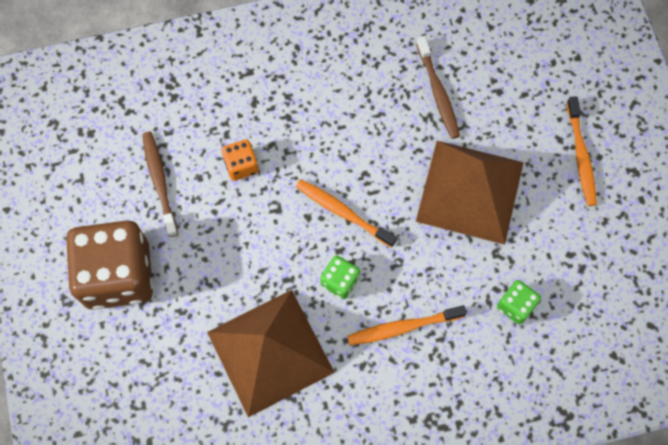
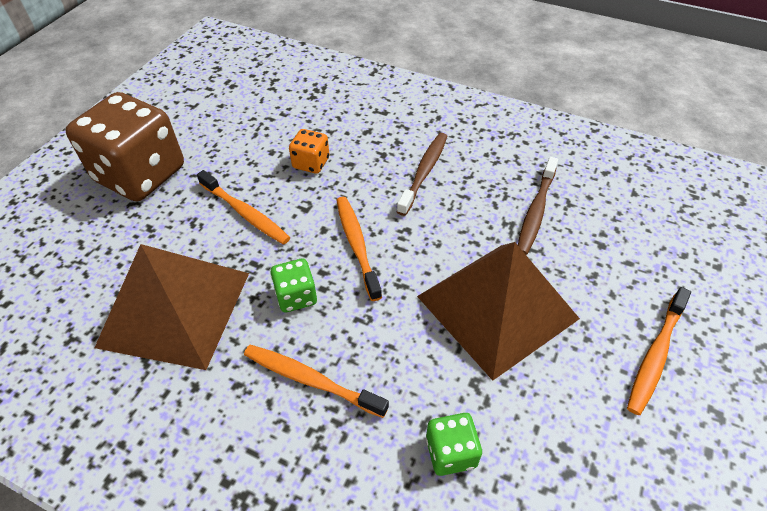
camera: 40 degrees right, 20 degrees down
(159, 182) = (241, 137): brown toothbrush -> brown toothbrush (424, 172)
(238, 246) = (245, 213): none -> orange toothbrush

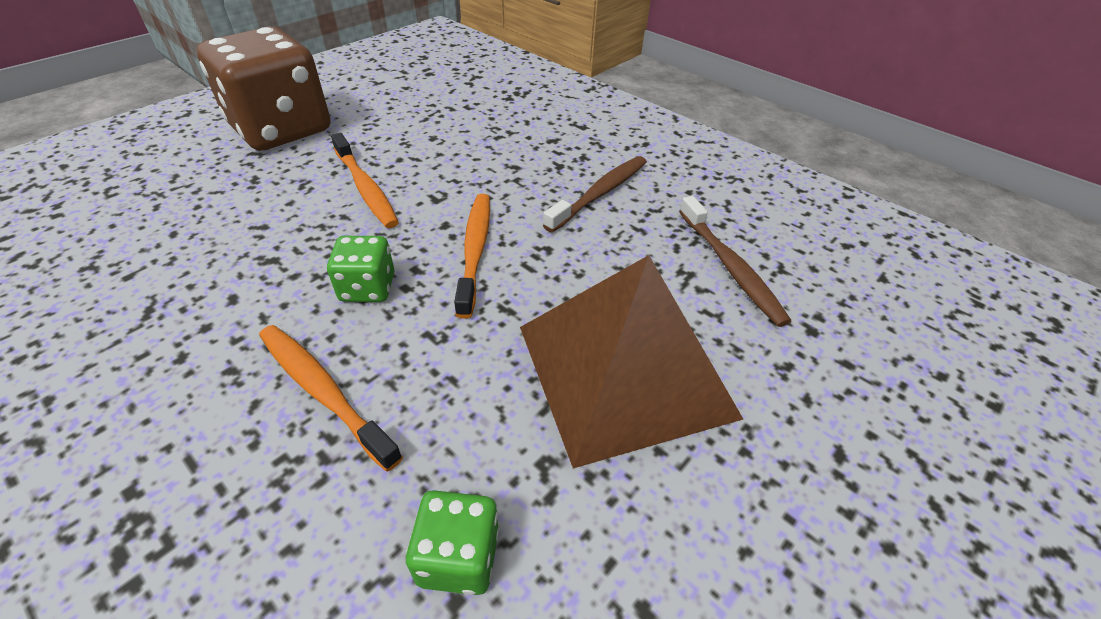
camera: 15 degrees right, 5 degrees down
(175, 308) = (221, 264): brown pyramid -> none
(311, 163) = (470, 156): orange dice -> none
(536, 211) = (730, 267): brown toothbrush -> brown toothbrush turned 60 degrees counterclockwise
(655, 355) = (852, 509): orange toothbrush -> none

